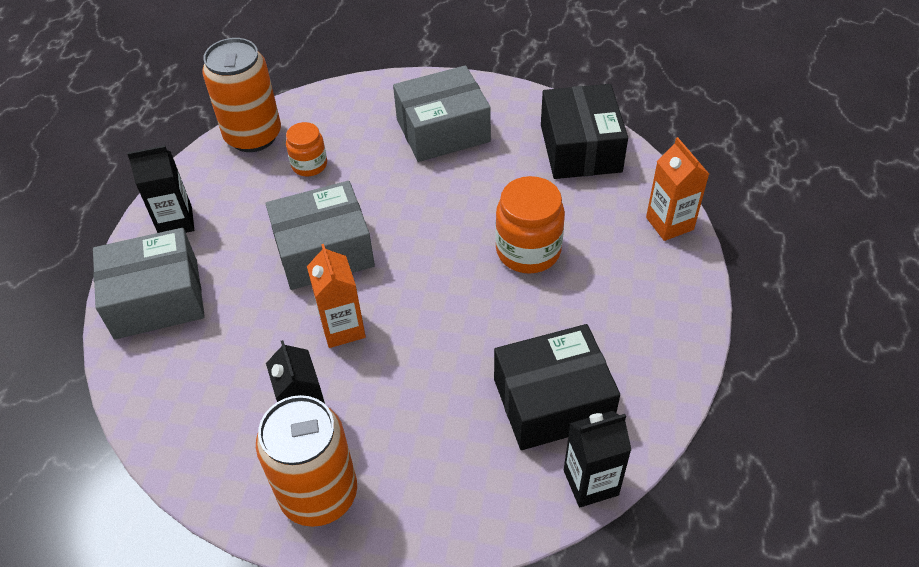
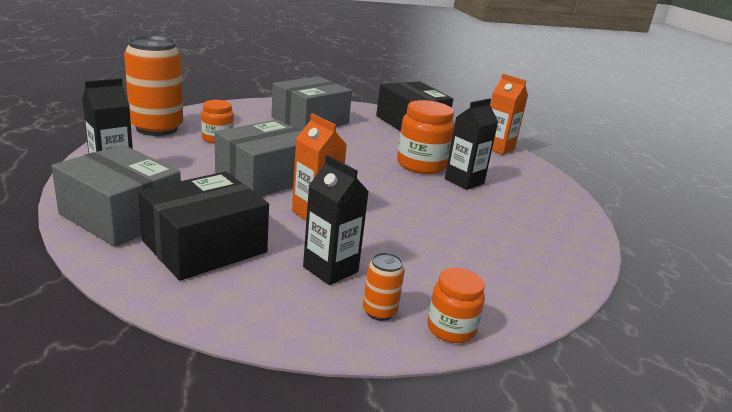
camera: 30 degrees left, 25 degrees down
(156, 299) = (121, 216): grey box -> grey box turned 75 degrees clockwise
(319, 494) = (379, 311): orange can -> orange can, size x0.44
(372, 535) = (451, 328): none -> orange jar
(552, 401) = (512, 230): black box -> black box (205, 246)
(591, 482) = (581, 266): black carton -> black carton (464, 181)

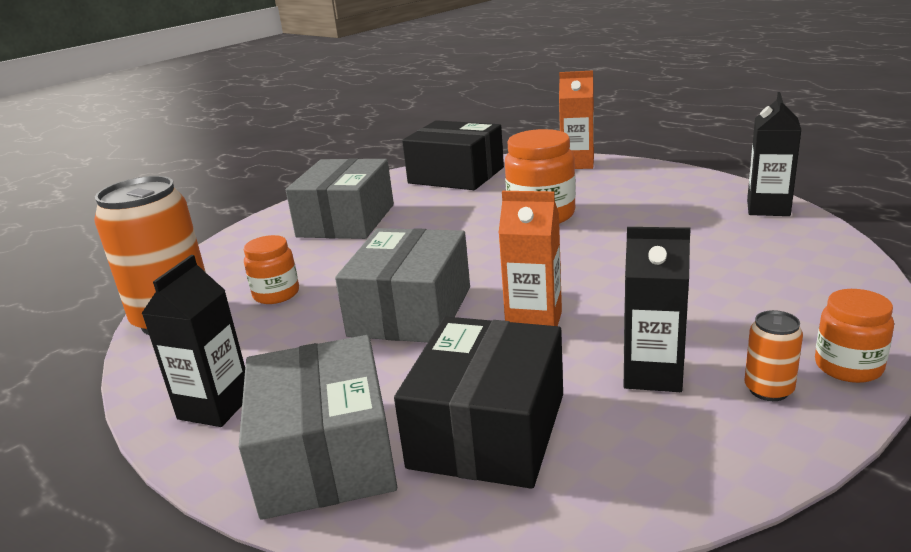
camera: 25 degrees left, 0 degrees up
(121, 216) = (325, 455): grey box -> grey box turned 75 degrees clockwise
(464, 181) = (607, 212): black carton -> black carton (768, 208)

